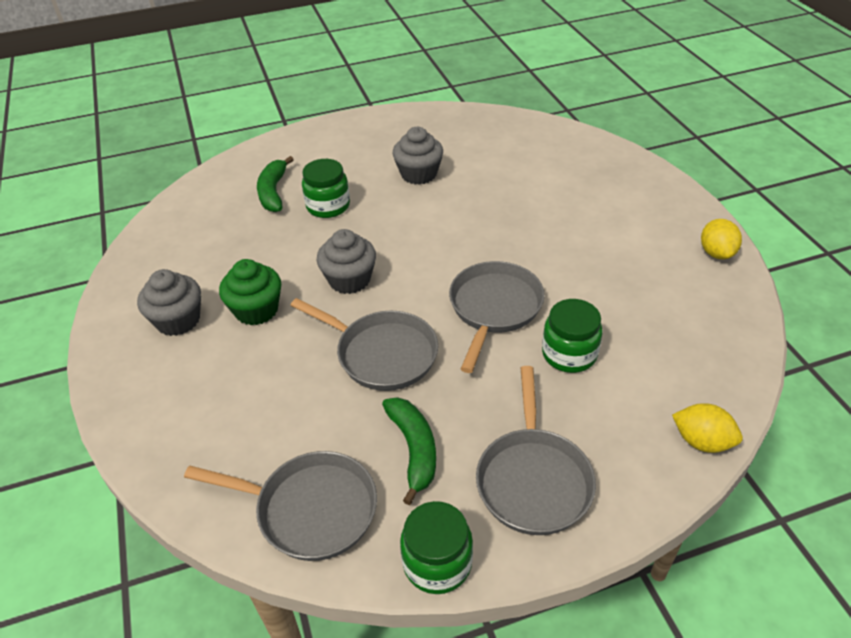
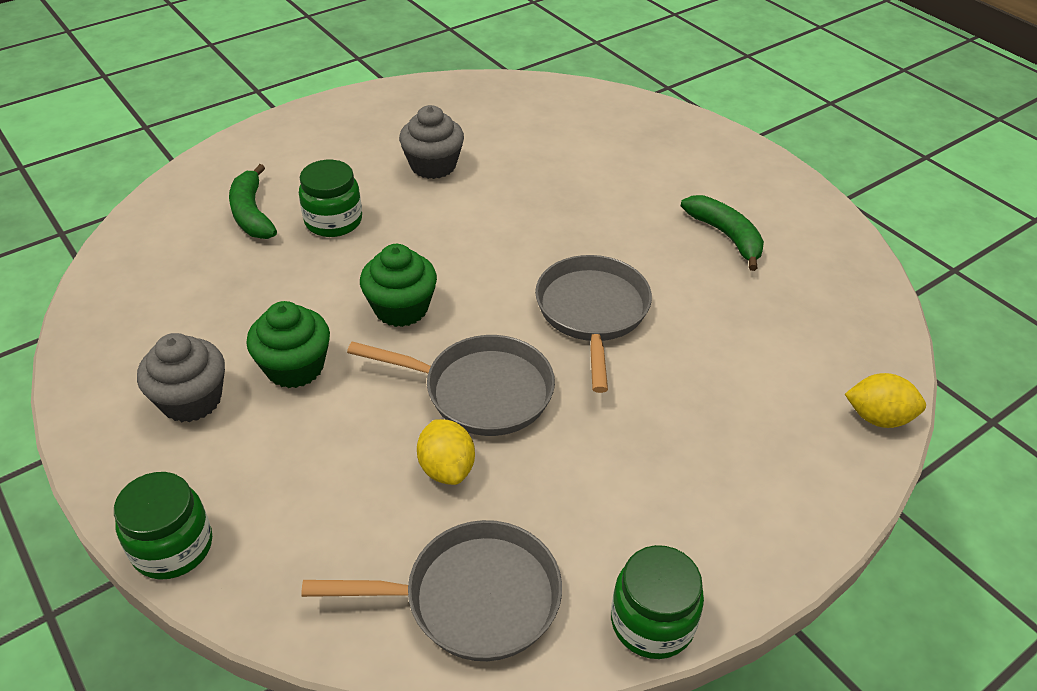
camera: 20 degrees left, 0 degrees up
(349, 280) = (401, 308): grey cupcake -> green cupcake
(414, 449) = (569, 497): green banana -> green banana (726, 236)
(533, 479) = (719, 499): grey pan -> none
(569, 354) = (699, 349): green jar -> green jar (173, 547)
(716, 253) = (809, 208): yellow lemon -> yellow lemon (447, 468)

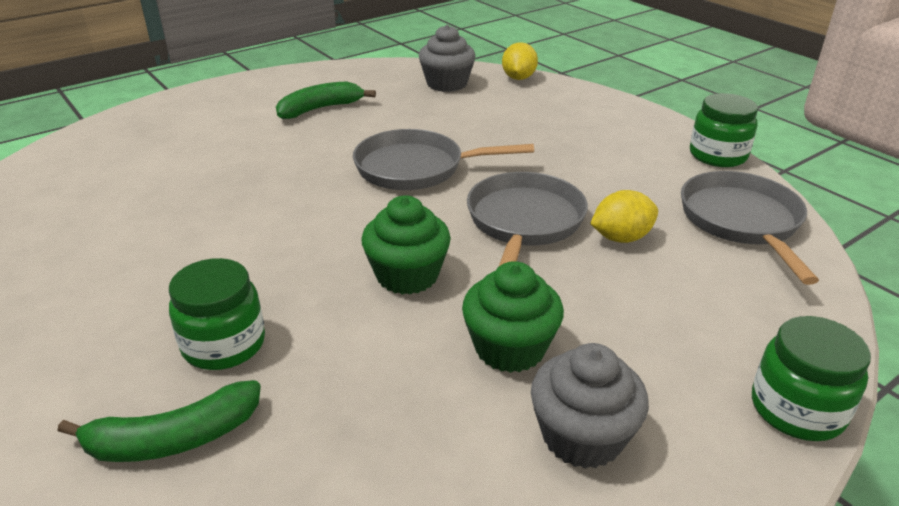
camera: 90 degrees left, 10 degrees down
(433, 165) = (129, 265): grey cupcake -> grey cupcake (447, 84)

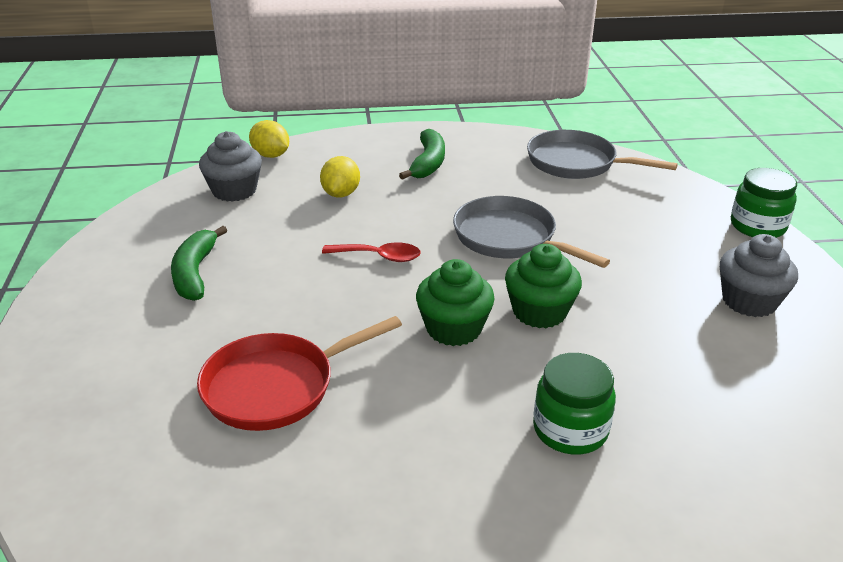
camera: 60 degrees left, 0 degrees up
(173, 439) = (674, 481): green banana -> green banana (428, 163)
(203, 183) = (277, 386): none -> red pan
(416, 168) = (379, 257): grey pan -> red spoon
(510, 348) = (654, 297): green cupcake -> green cupcake (453, 328)
(621, 238) = (560, 210): yellow lemon -> yellow lemon (341, 194)
(717, 155) = (490, 135): green jar -> none

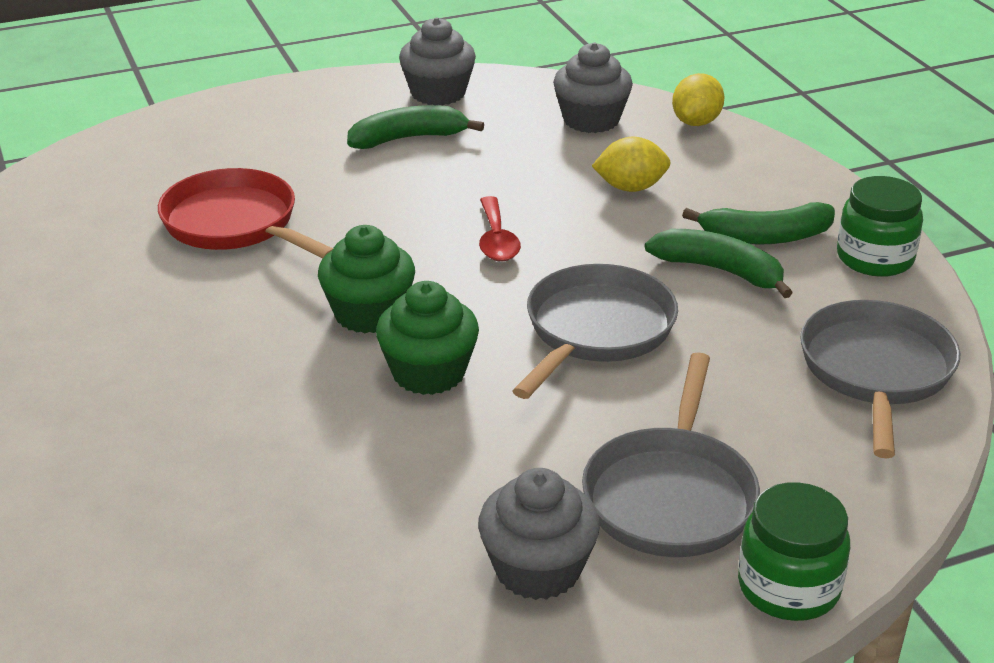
camera: 75 degrees right, 0 degrees up
(129, 247) = (438, 93): none -> grey cupcake
(458, 184) = (720, 271): none -> green banana
(570, 430) = (208, 415): green jar -> green jar (875, 258)
(681, 244) = (671, 495): none -> grey pan

